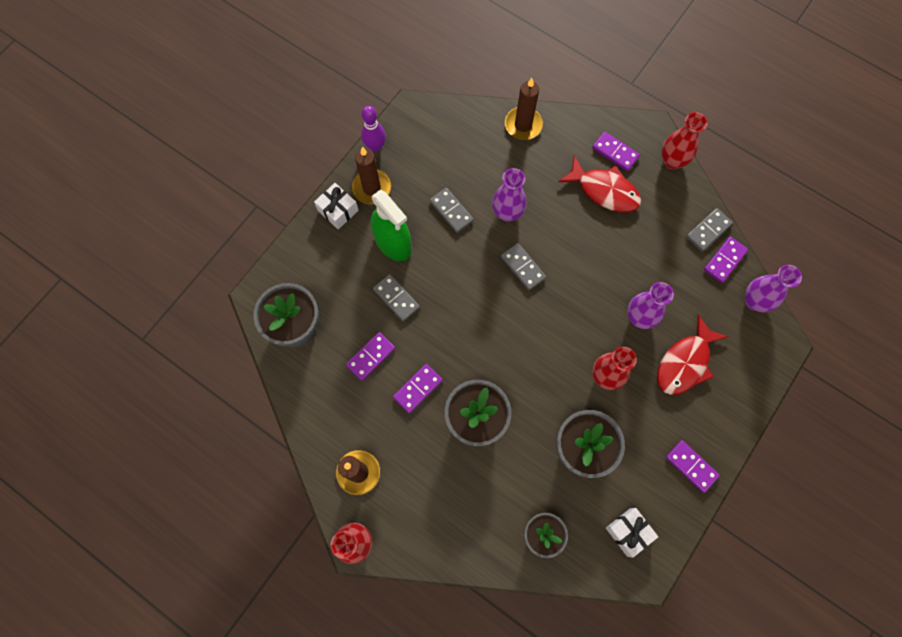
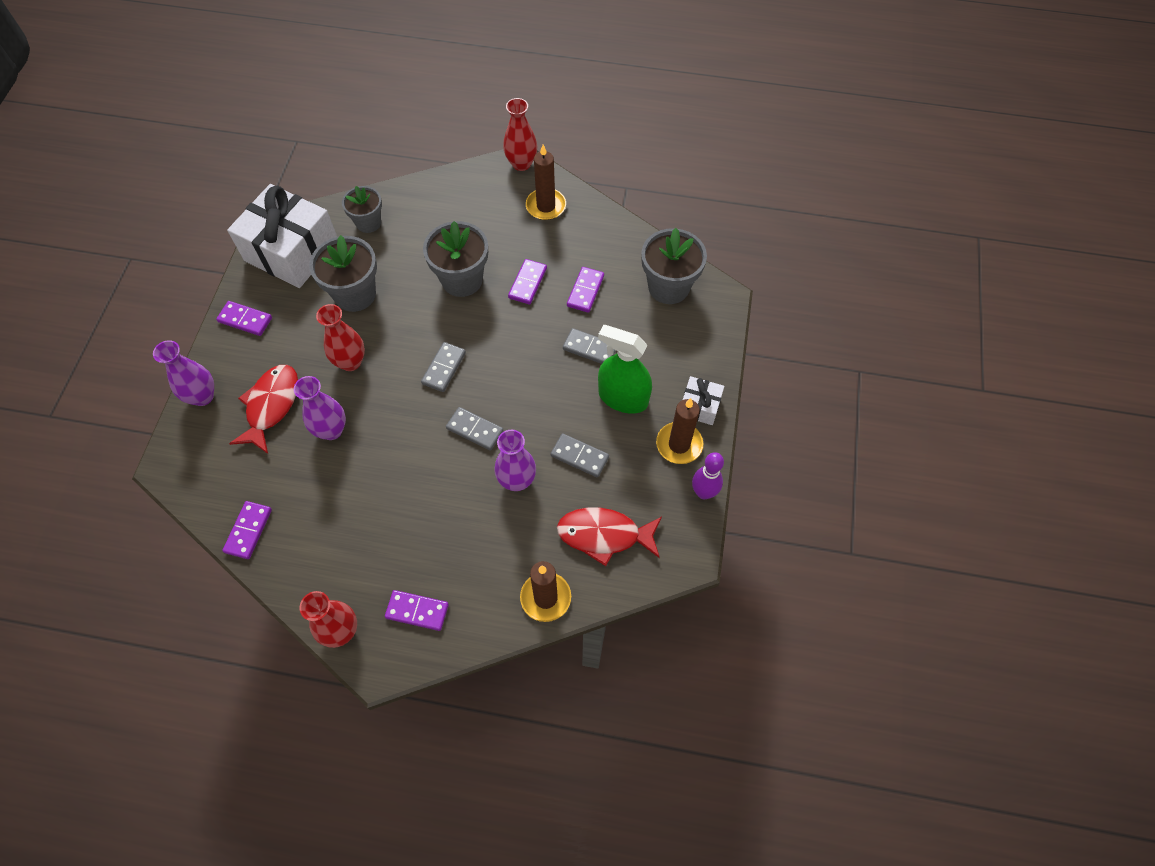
camera: 155 degrees right, 10 degrees down
(604, 190) = (414, 555): red fish -> red fish (604, 535)
(628, 532) = (292, 251): white gift -> white gift, size x2.17
(708, 231) = (275, 558): grey domino -> grey domino (443, 368)
(754, 301) = (205, 498): purple vase -> purple vase (202, 396)

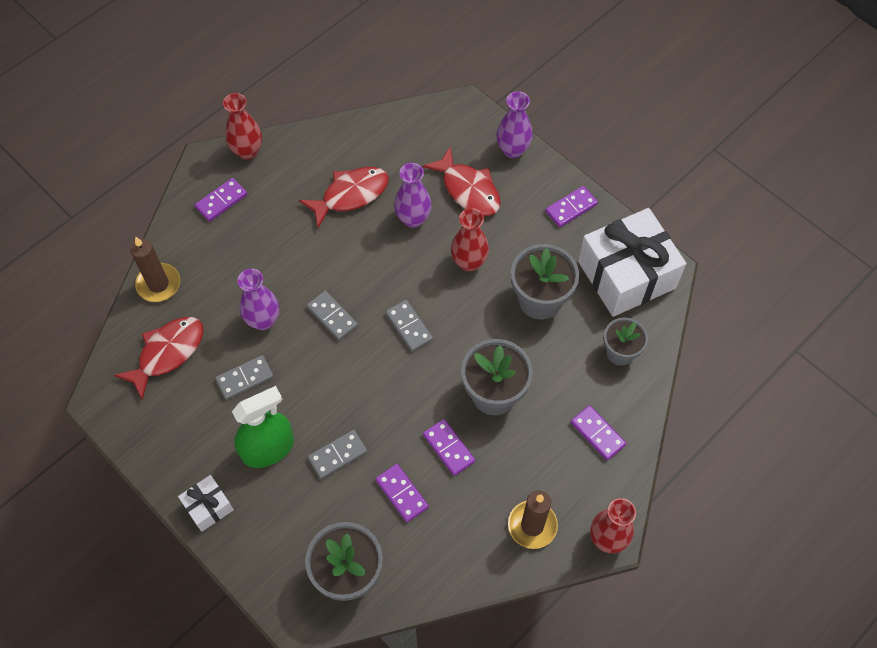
camera: 125 degrees right, 0 degrees up
(248, 531) = (369, 131): purple domino -> purple domino (597, 433)
(337, 498) = (351, 195): none -> red fish
(475, 430) = (332, 317): grey domino -> grey domino turned 75 degrees clockwise
(679, 444) = (190, 463): brown candle -> none
(703, 492) = (135, 451): purple bowling pin -> none

